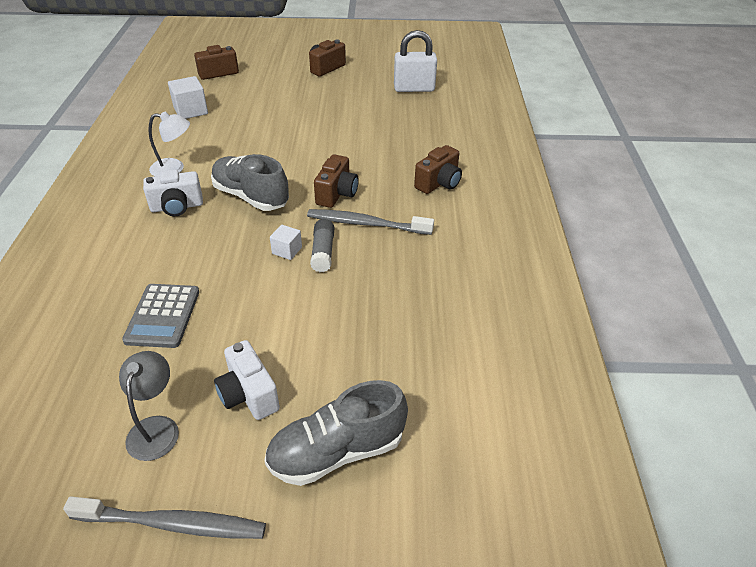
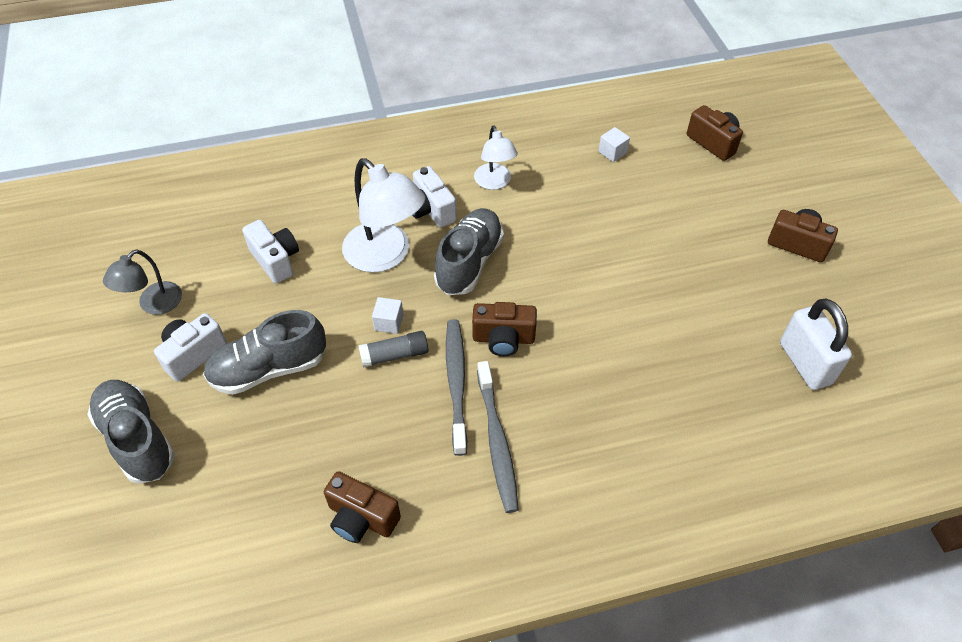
camera: 75 degrees right, 10 degrees up
(156, 428) = (154, 304): grey lamp -> grey lamp turned 135 degrees clockwise
(163, 316) = (276, 260): grey calculator -> white camera
(173, 524) = (69, 349): grey toothbrush -> grey toothbrush (497, 441)
(191, 111) = (612, 152): white cube -> white cube, size x0.60
(210, 241) = (385, 256): none -> white lamp
(297, 335) = (269, 369): none -> grey shoe
(439, 183) = (568, 444): brown camera -> brown camera (361, 518)

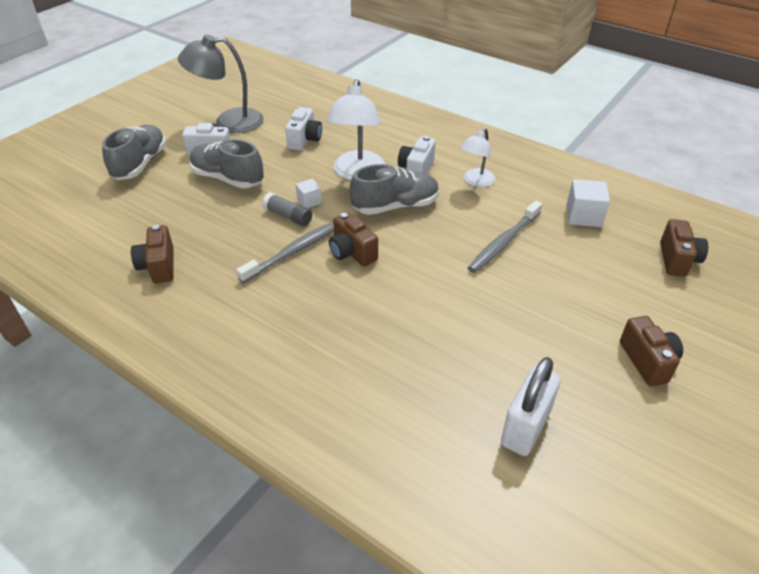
camera: 50 degrees right, 10 degrees down
(154, 304) = (229, 122): grey lamp -> grey lamp, size x1.68
(497, 441) = (267, 292): grey toothbrush -> grey toothbrush (503, 242)
(612, 152) = (583, 216): white cube -> white cube, size x1.67

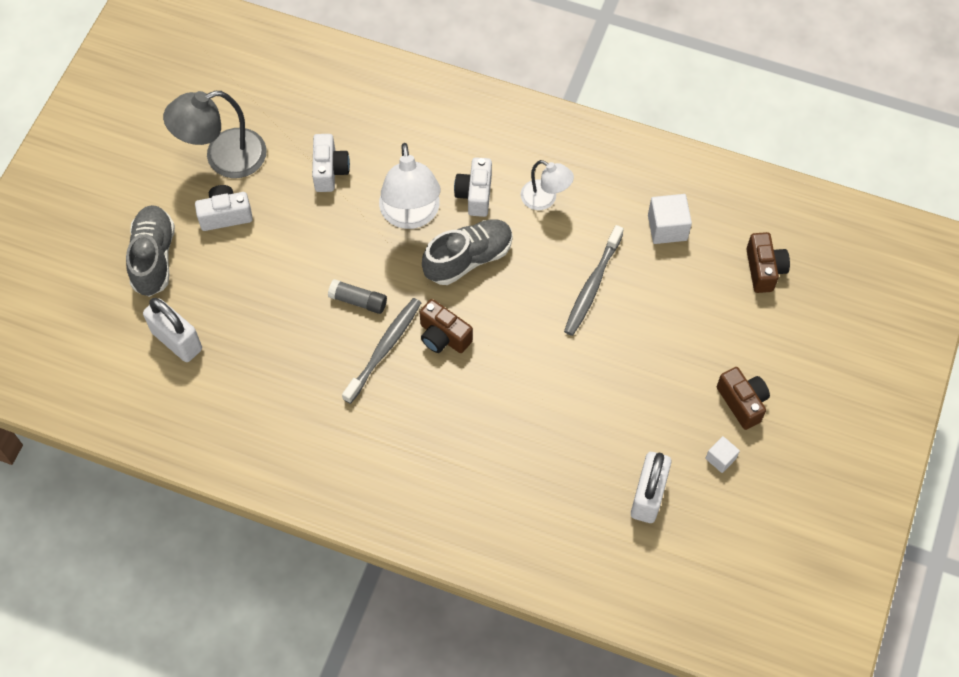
camera: 15 degrees left, 20 degrees up
(122, 214) = (177, 341): none -> white padlock
(159, 266) = (254, 402): brown camera -> none
(228, 179) = (267, 258): grey shoe -> none
(309, 201) = (373, 272): white cube -> white cube (720, 458)
(475, 181) = (545, 199): white lamp -> white lamp turned 75 degrees counterclockwise

